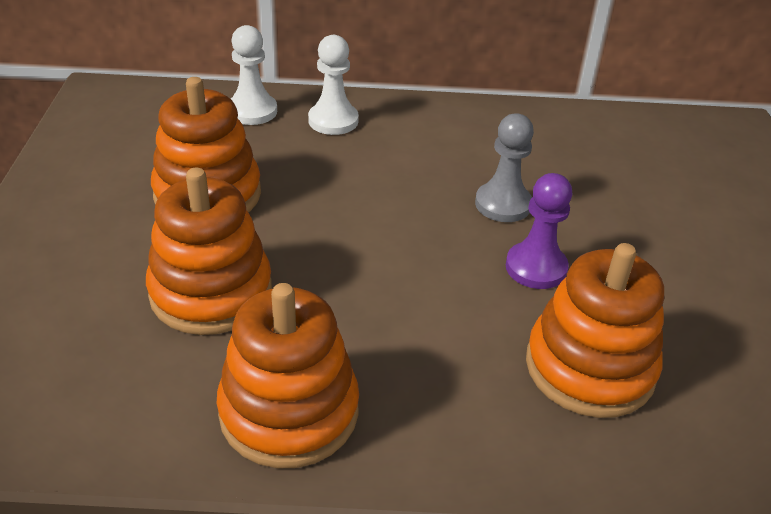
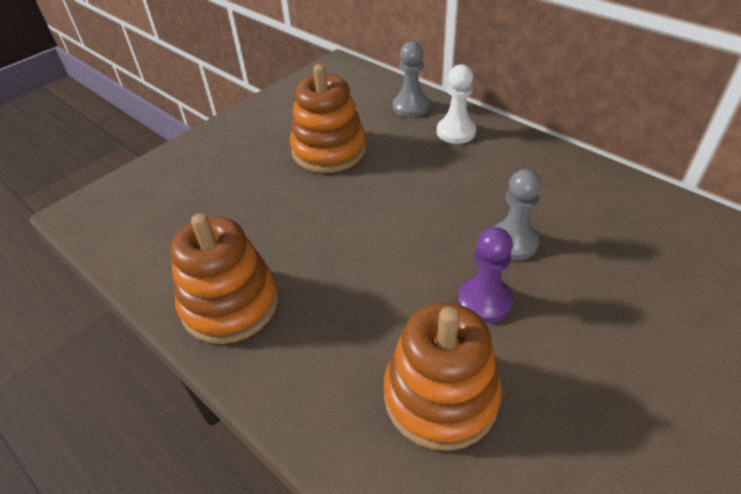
camera: 45 degrees right, 5 degrees up
(211, 292) = (268, 210): orange stacking toy -> none
(252, 111) = (410, 107): white pawn -> grey pawn

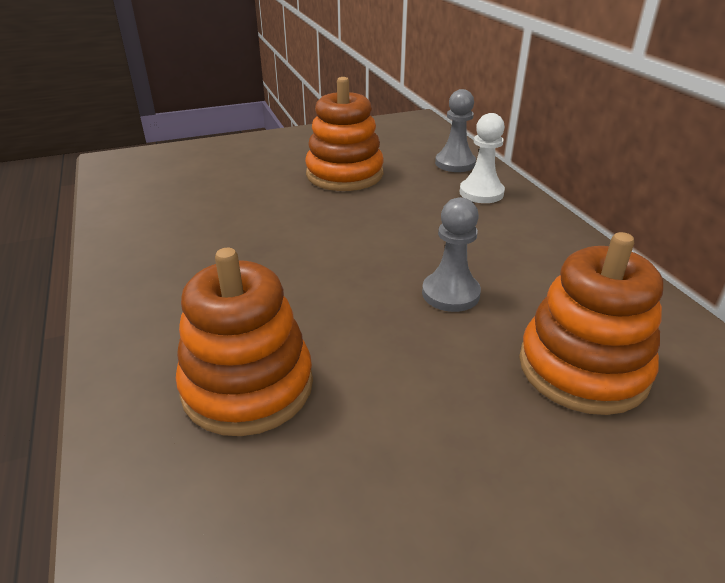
camera: 25 degrees right, 10 degrees down
(230, 304) = (150, 252): orange stacking toy -> orange stacking toy (582, 368)
(484, 301) = (371, 329): purple pawn -> none

